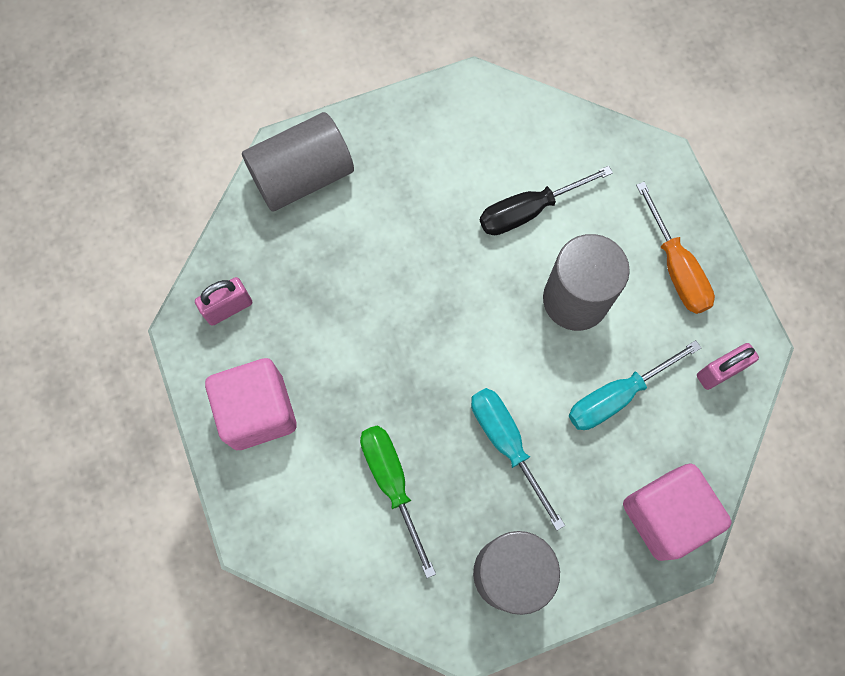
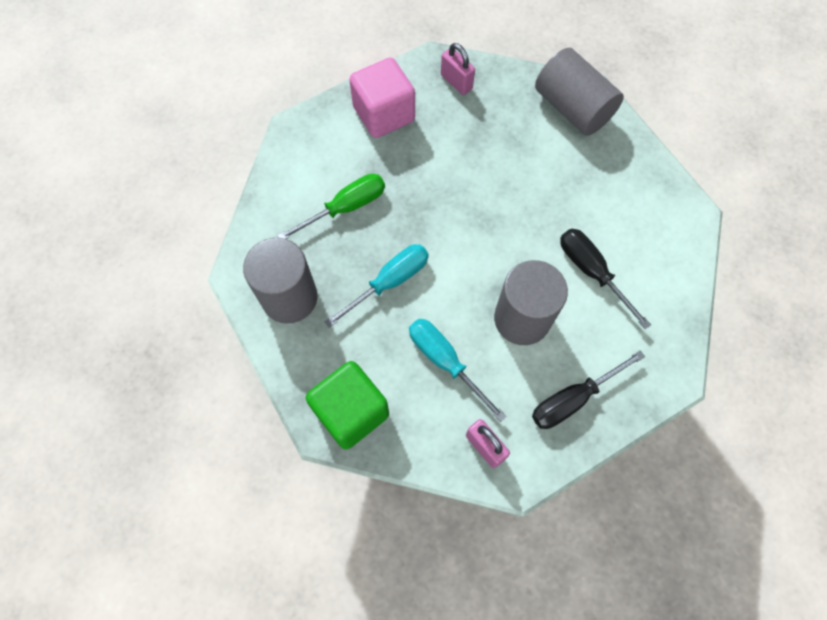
camera: 80 degrees right, 5 degrees down
(665, 515) = (351, 412): pink cube -> green cube
(676, 267) = (573, 399): orange screwdriver -> black screwdriver

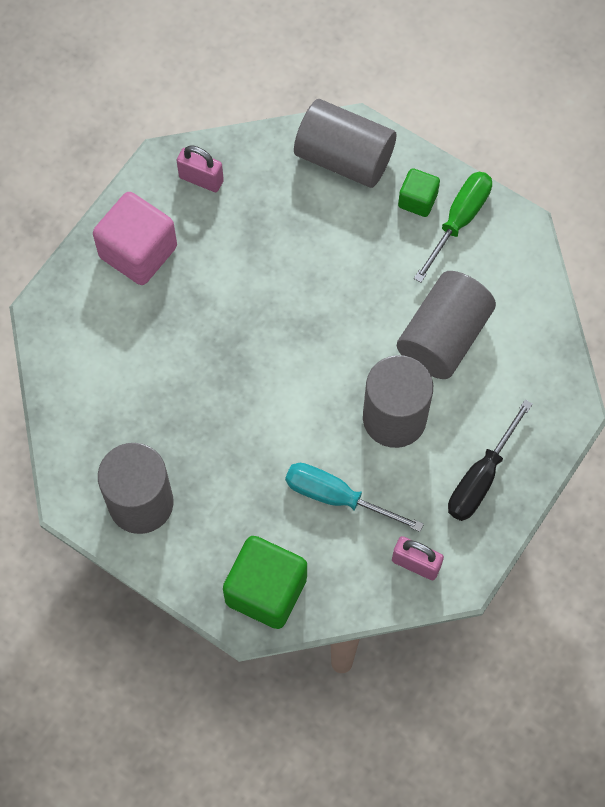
camera: 25 degrees left, 0 degrees up
(346, 208) = (150, 378): green screwdriver -> green screwdriver (459, 221)
(389, 282) = (239, 439): turquoise screwdriver -> none
(591, 272) = (443, 337): black screwdriver -> grey cylinder
(617, 160) = (417, 200): none -> green cube

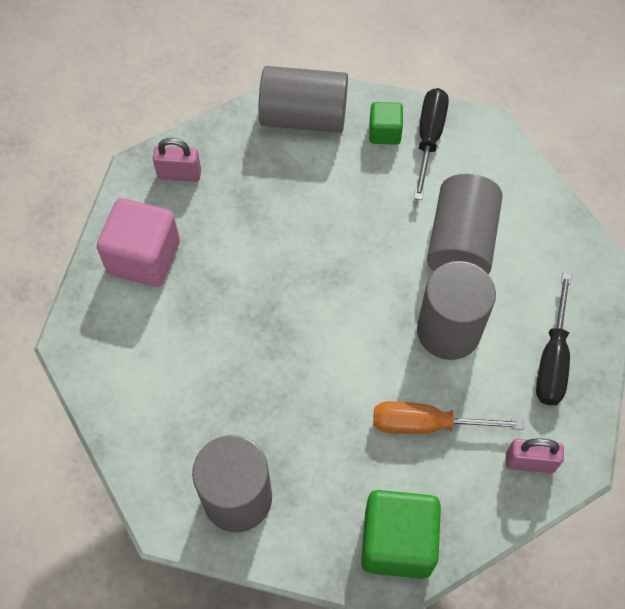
camera: 20 degrees left, 5 degrees down
(336, 497) = (426, 424): turquoise screwdriver -> orange screwdriver
(459, 221) = (429, 138): green screwdriver -> black screwdriver

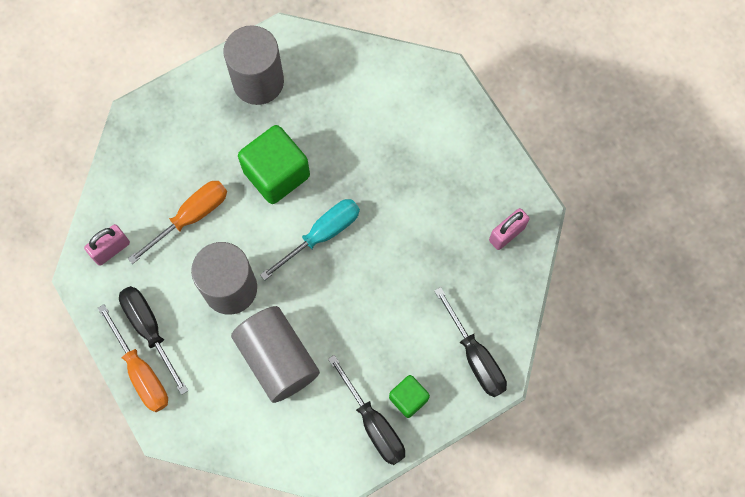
camera: 135 degrees right, 10 degrees up
(144, 257) = (462, 160): pink cube -> none
(303, 117) = (475, 356): grey cylinder -> black screwdriver
(325, 304) = (322, 234): none -> turquoise screwdriver
(397, 542) = (149, 138): green cube -> green cube (276, 173)
(589, 331) = (141, 372): none -> orange screwdriver

